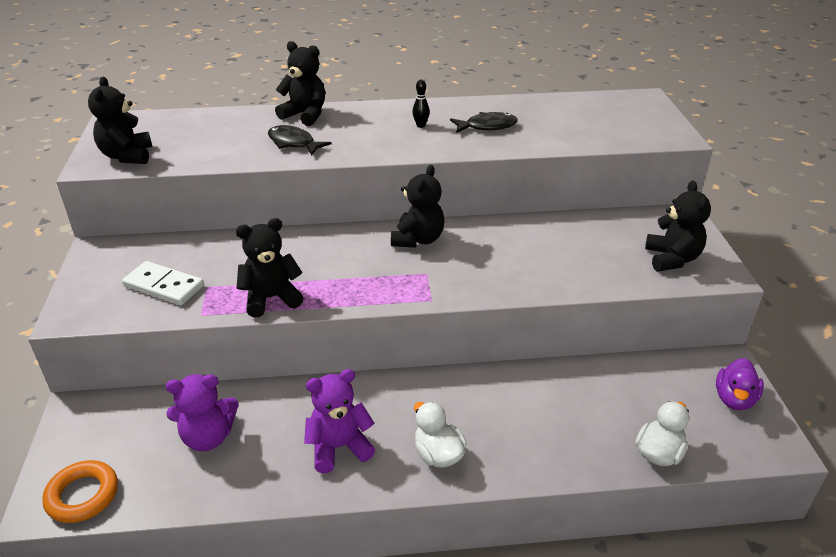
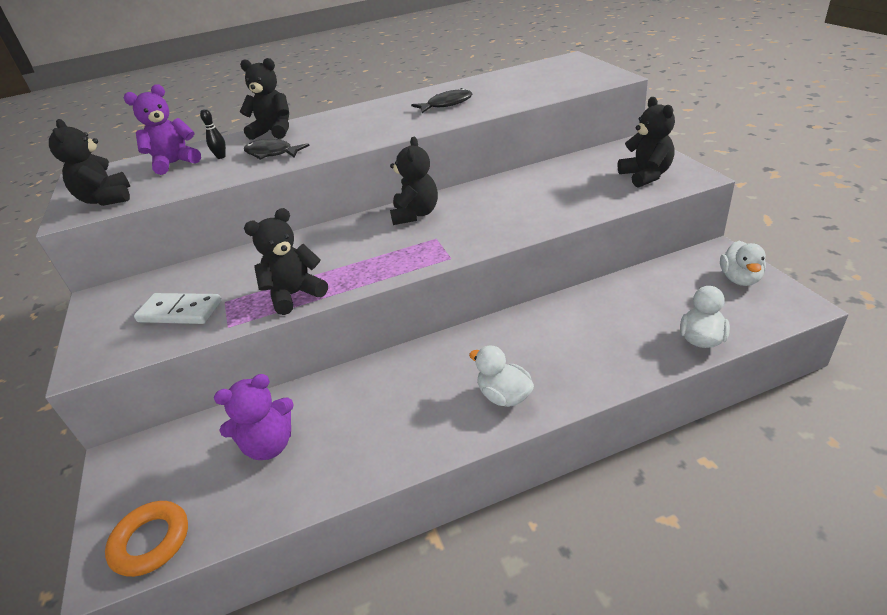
camera: 10 degrees left, 0 degrees up
(339, 447) = (406, 417): purple teddy bear -> purple teddy bear (175, 163)
(421, 125) = (386, 116): black bowling pin -> black bowling pin (221, 157)
(734, 399) = (740, 279): purple duck -> white duck

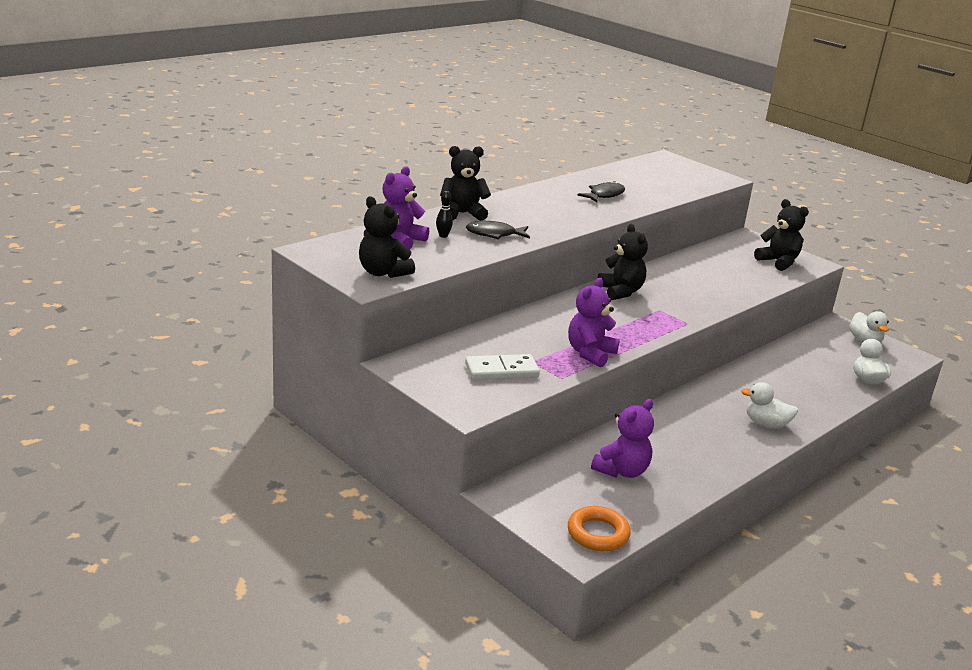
camera: 30 degrees left, 10 degrees down
(295, 295) = (590, 353): black teddy bear -> purple teddy bear

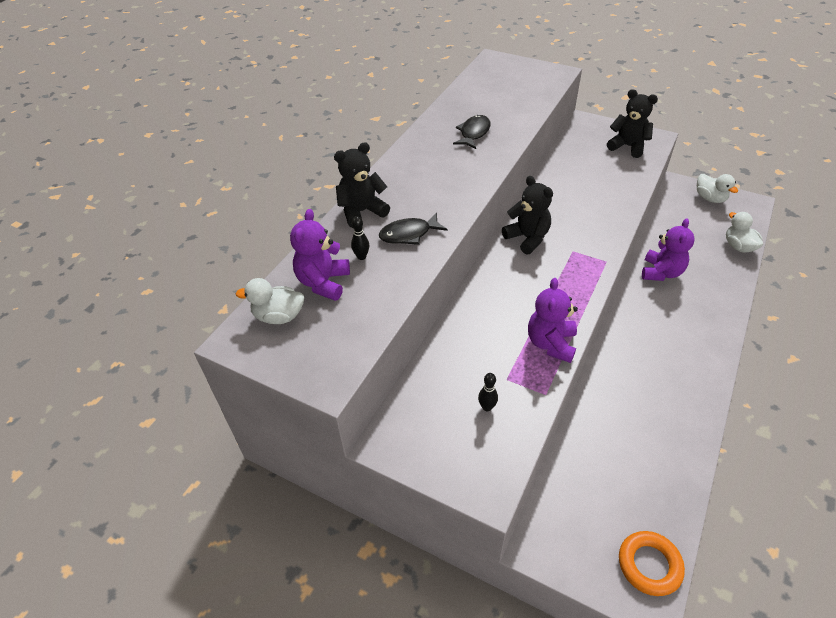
camera: 15 degrees left, 20 degrees up
(383, 272) = (332, 348): black teddy bear -> none
(501, 370) = (487, 407): white domino -> black bowling pin
(621, 471) = (621, 458): purple teddy bear -> purple teddy bear (661, 272)
(766, 424) = (698, 338): white duck -> white duck (279, 316)

